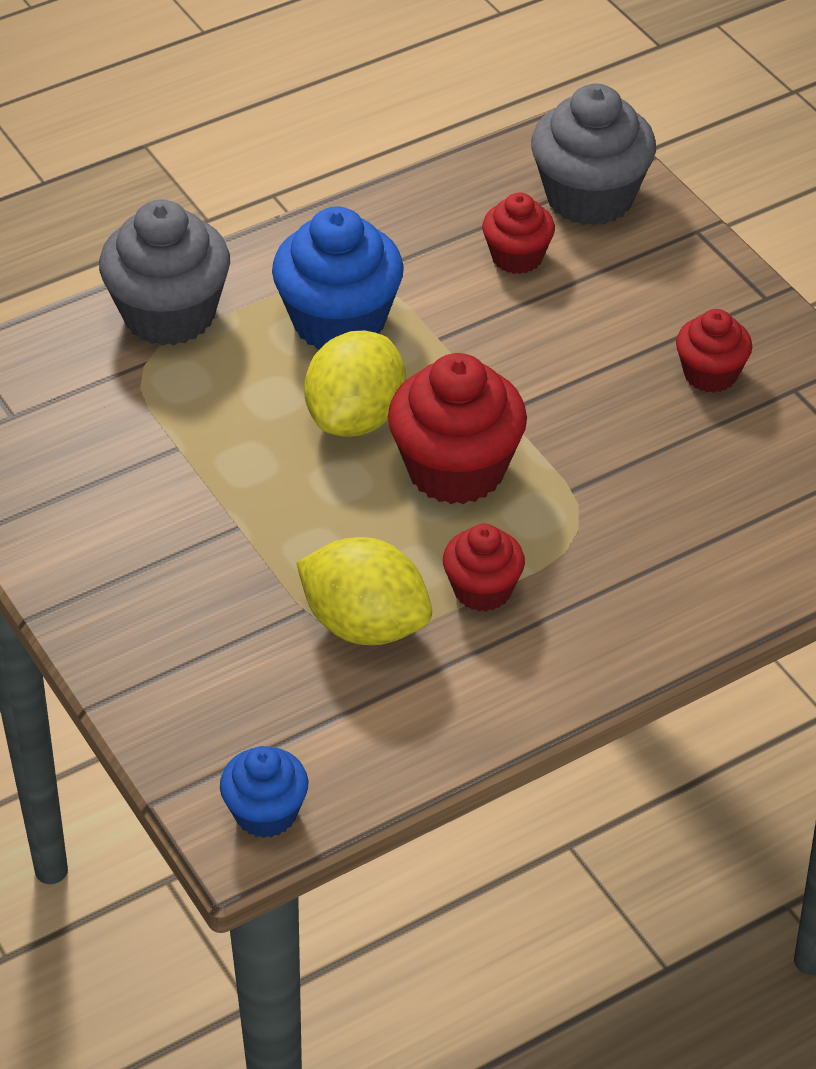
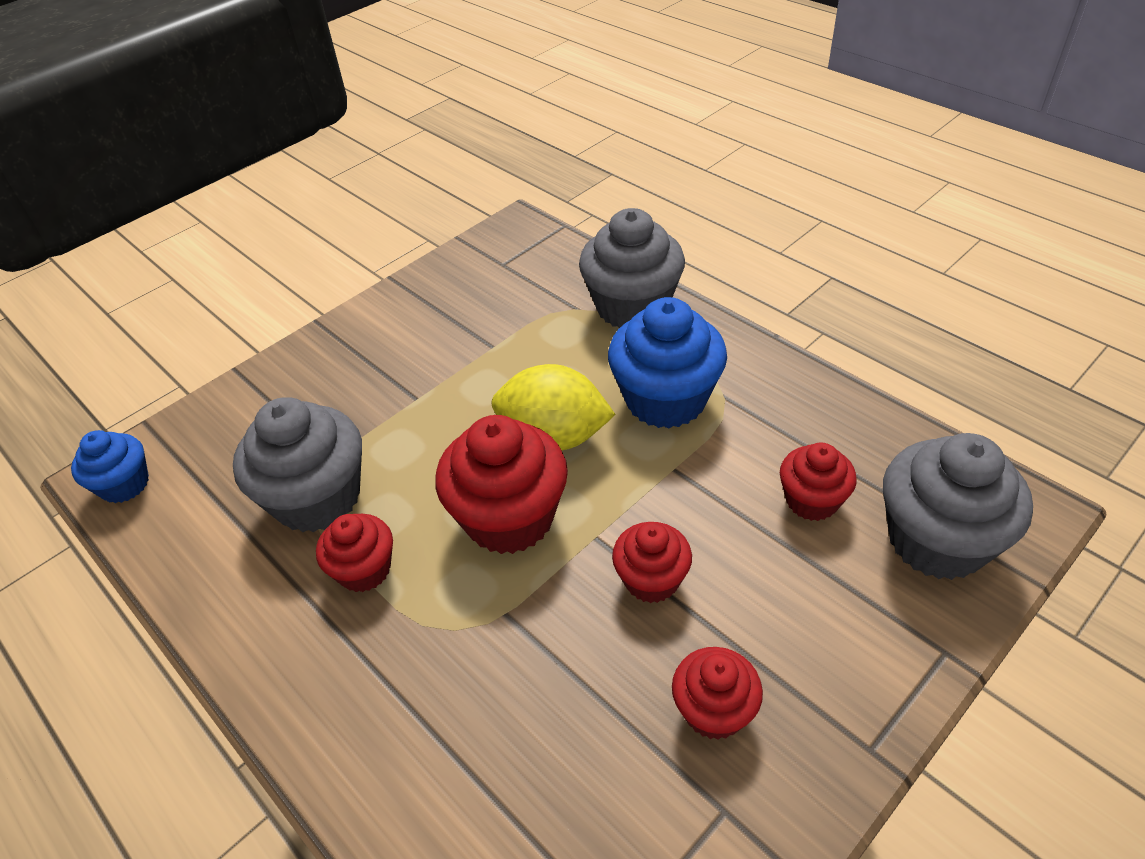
camera: 80 degrees right, 0 degrees up
(365, 625) = (317, 498): yellow lemon -> grey cupcake
(568, 383) = (651, 579): none -> red cupcake

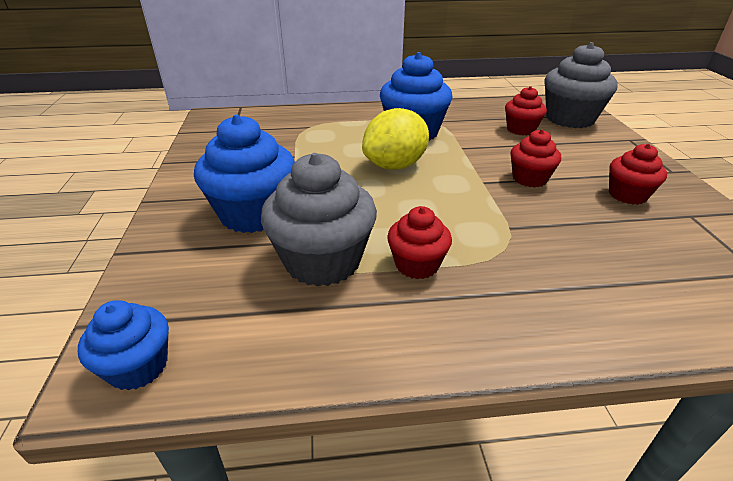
camera: 55 degrees left, 10 degrees down
(354, 400) = (253, 214): none -> blue cupcake
(509, 518) = (438, 199): red cupcake -> none
(632, 307) = (335, 115): grey cupcake -> none

